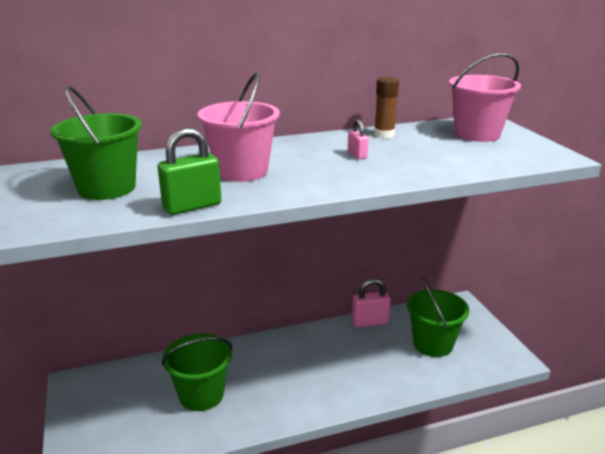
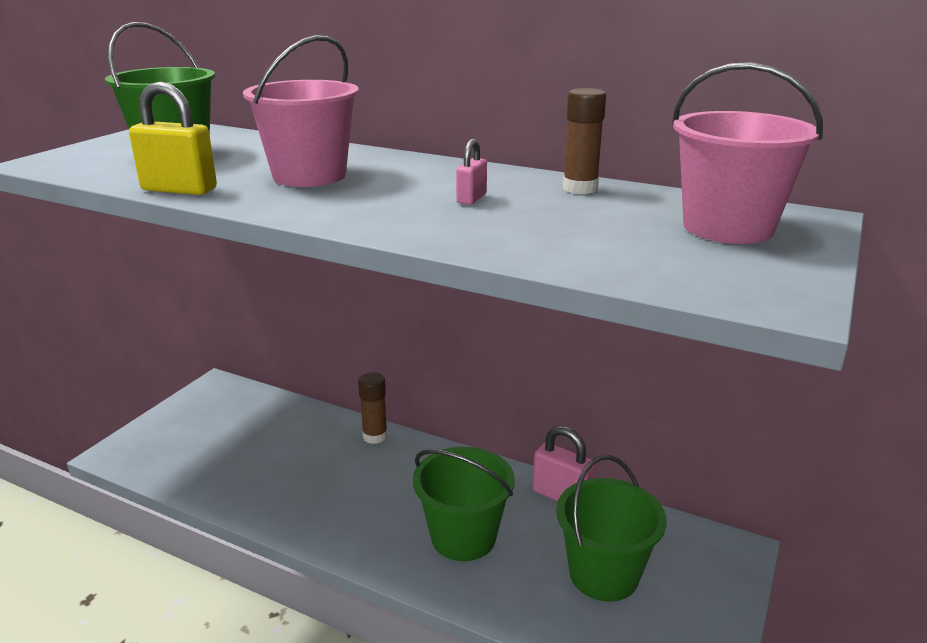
camera: 45 degrees right, 0 degrees up
(192, 206) = (179, 189): green padlock -> yellow padlock
(201, 395) = (281, 460): green bucket -> green bucket (463, 537)
(236, 349) = (375, 436): none -> brown glue stick

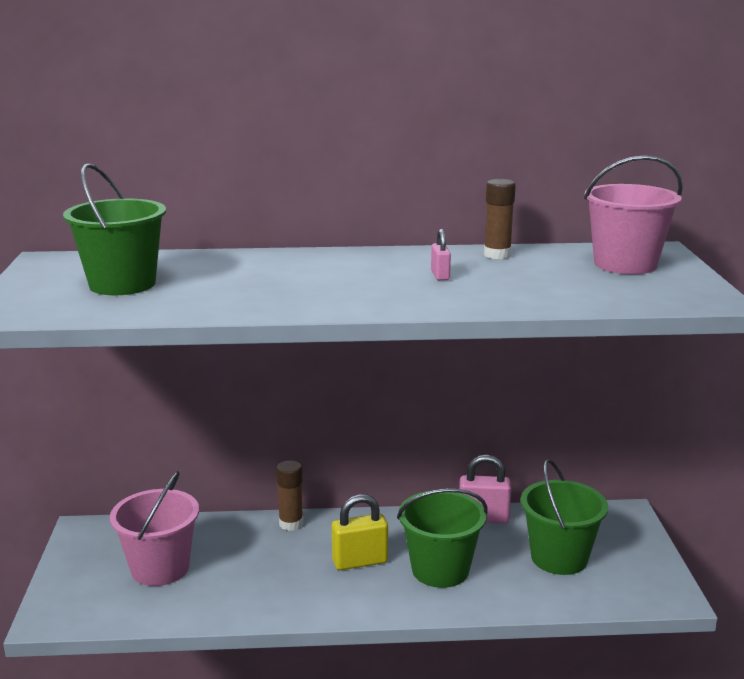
camera: 30 degrees left, 5 degrees down
(179, 189) = (201, 311): yellow padlock -> yellow padlock (360, 562)
(309, 176) = (284, 280): pink bucket -> pink bucket (160, 568)

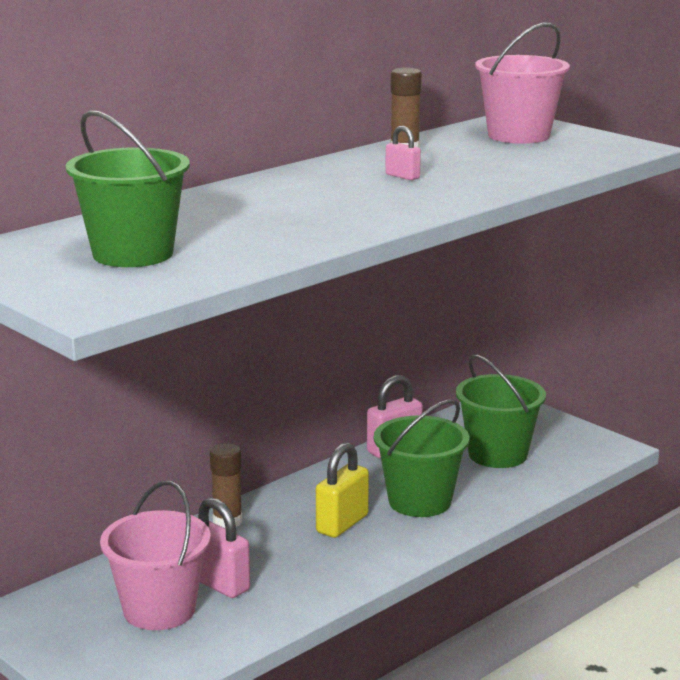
camera: 40 degrees left, 0 degrees up
(219, 568) = (219, 584): none -> pink padlock

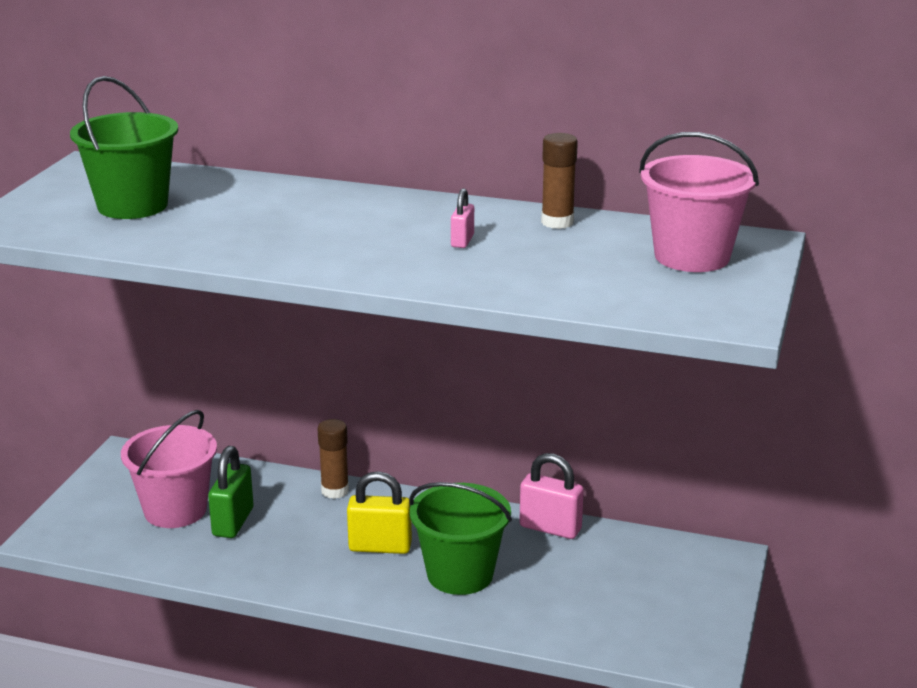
camera: 60 degrees right, 5 degrees up
(219, 584) = (233, 522): pink padlock -> green padlock
(497, 454) = (604, 590): green bucket -> none

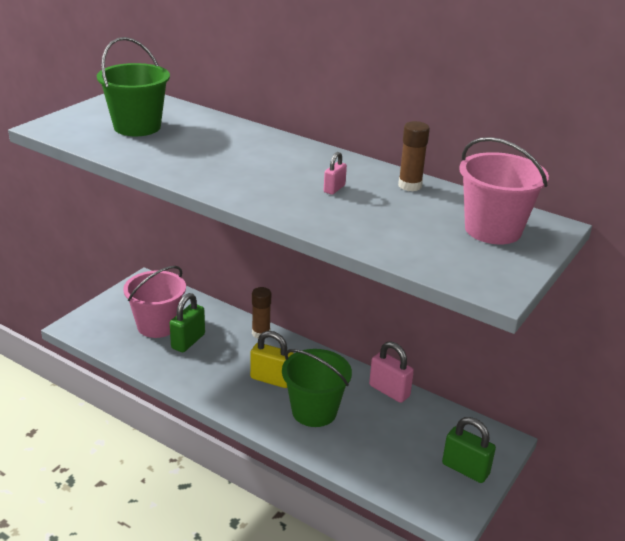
camera: 15 degrees right, 5 degrees up
(693, 601) = (465, 469): none -> green padlock

